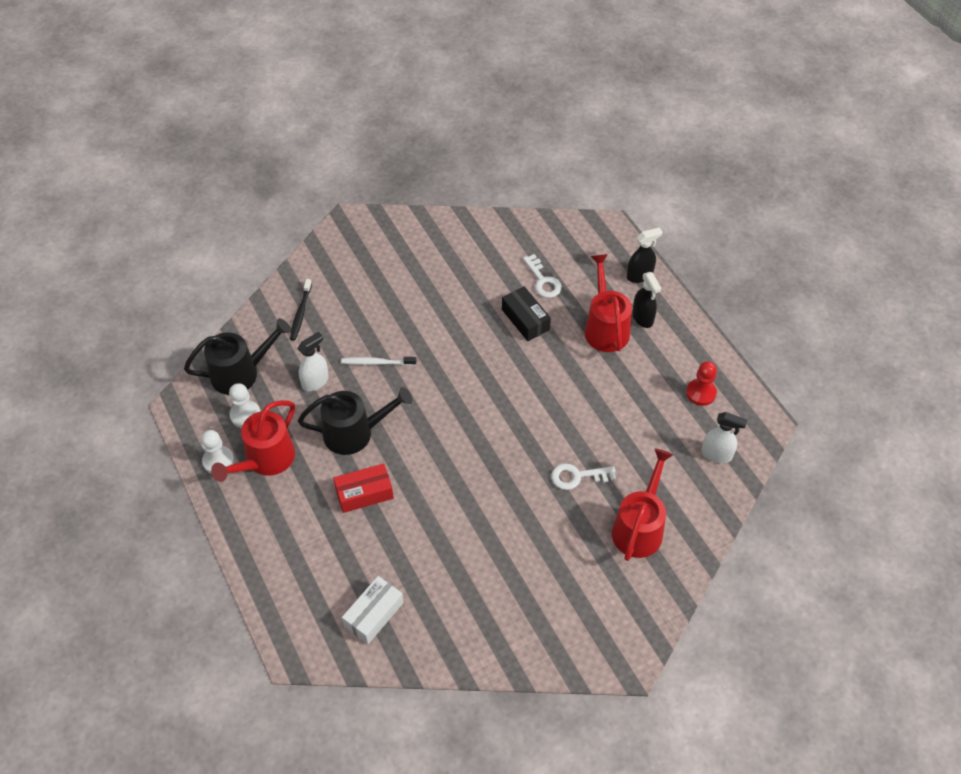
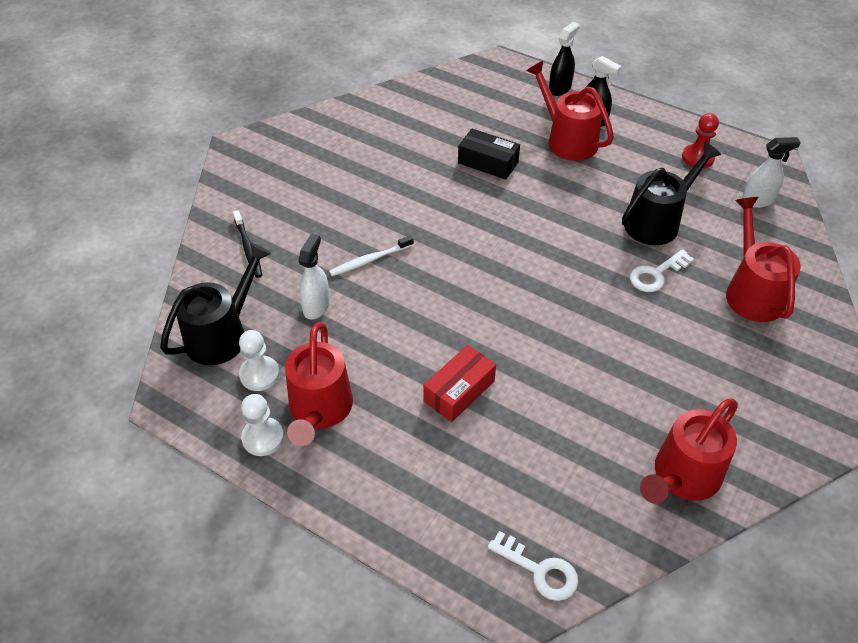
camera: 30 degrees left, 5 degrees down
(355, 433) = (400, 336): black watering can -> black watering can (657, 221)
(374, 614) = (572, 511): white box -> none
(465, 633) = (682, 477): none -> red watering can
(543, 281) = (476, 125): white key -> white key (540, 570)

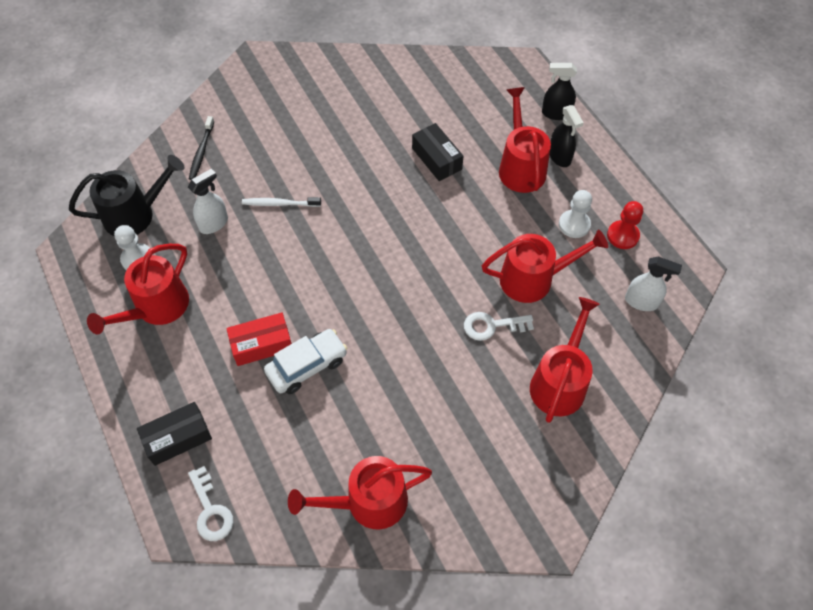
camera: 30 degrees right, 10 degrees up
(263, 438) = (106, 309): white pawn -> white pawn (574, 225)
(446, 521) = (178, 438): none -> black box
(520, 388) = (307, 366): none -> white car
(560, 88) = (556, 113): black spray bottle -> black spray bottle turned 150 degrees counterclockwise
(657, 221) = (533, 279): black watering can -> red watering can

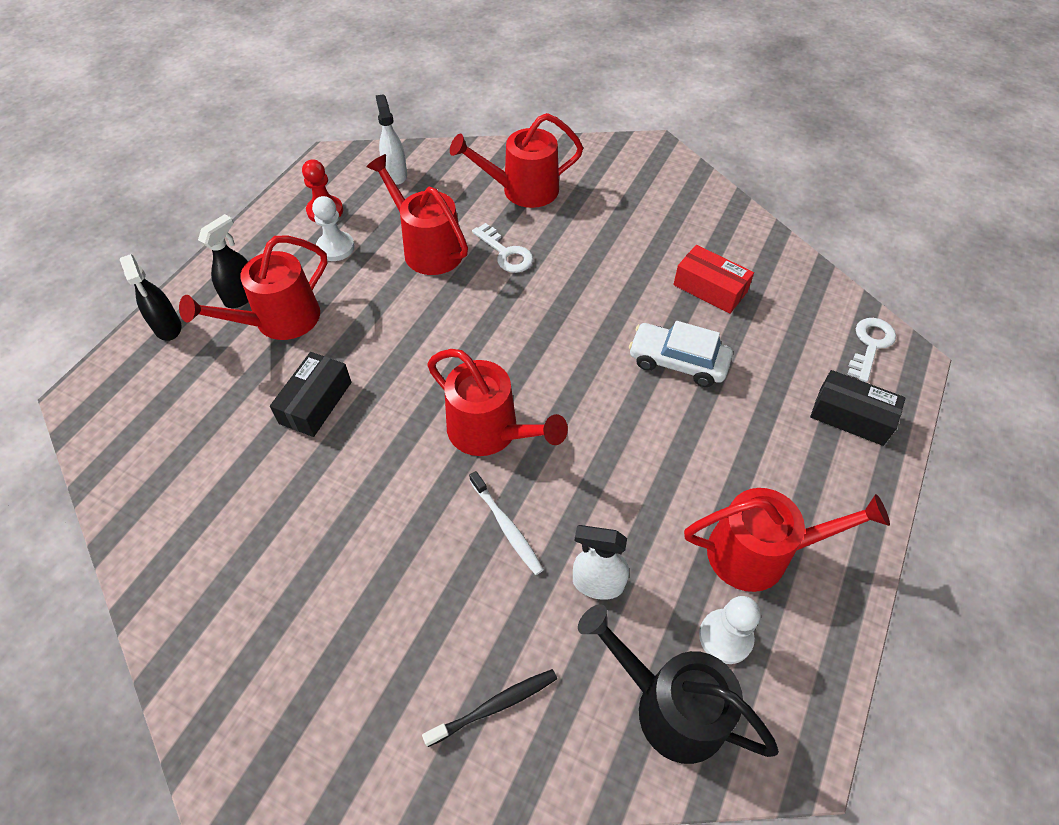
camera: 125 degrees left, 5 degrees down
(262, 344) = (695, 414): red box -> red box (710, 288)
(368, 502) = (743, 250): red watering can -> red watering can (490, 432)

